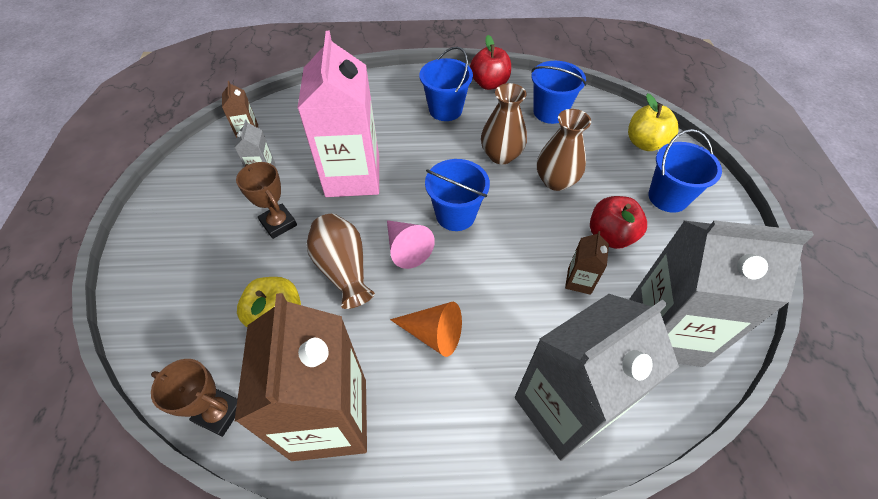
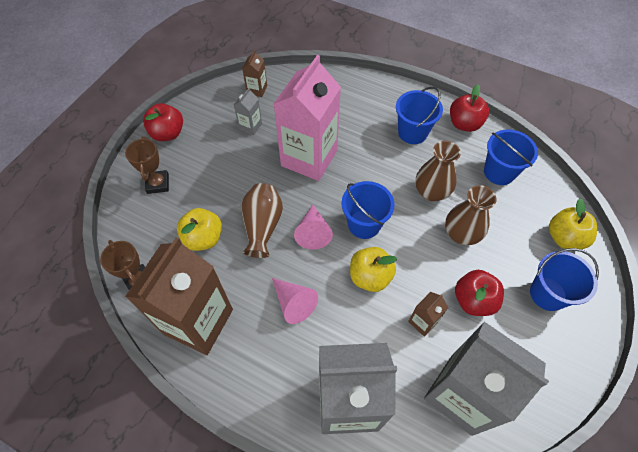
camera: 30 degrees right, 5 degrees up
(158, 221) = (168, 133): none -> red apple
(278, 223) = (239, 171): brown trophy -> brown trophy (158, 184)
(433, 334) = (293, 303): orange cone -> pink cone
(497, 264) = (370, 277): none -> yellow apple

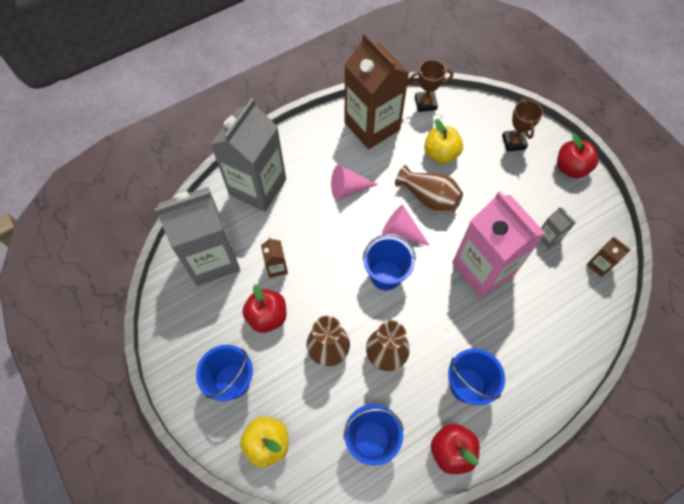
camera: 120 degrees right, 5 degrees up
(158, 184) = (514, 142): brown trophy -> brown trophy turned 60 degrees clockwise
(370, 277) = (336, 251): yellow apple -> none

